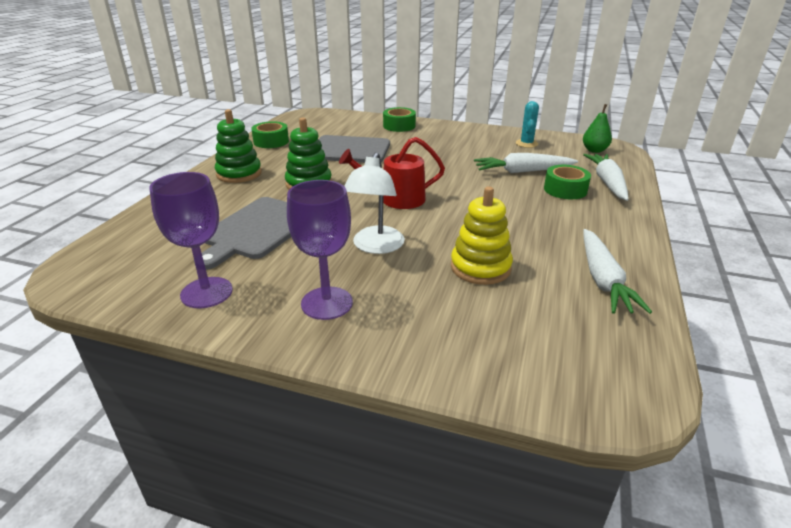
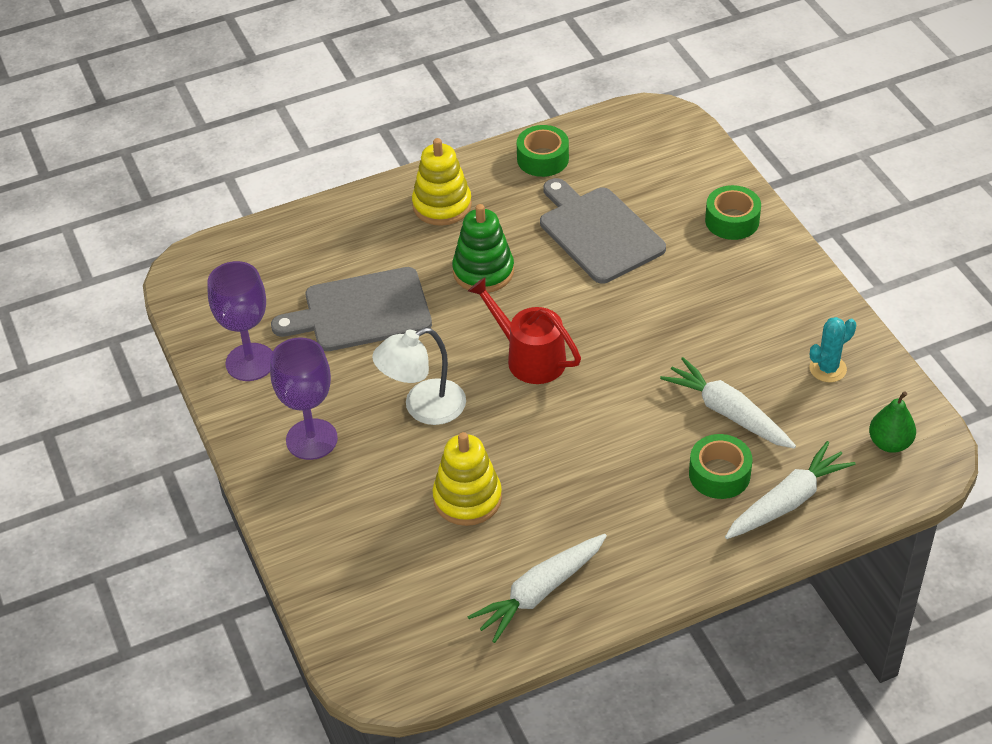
camera: 50 degrees right, 15 degrees up
(239, 174) = (442, 205): green stacking toy -> yellow stacking toy

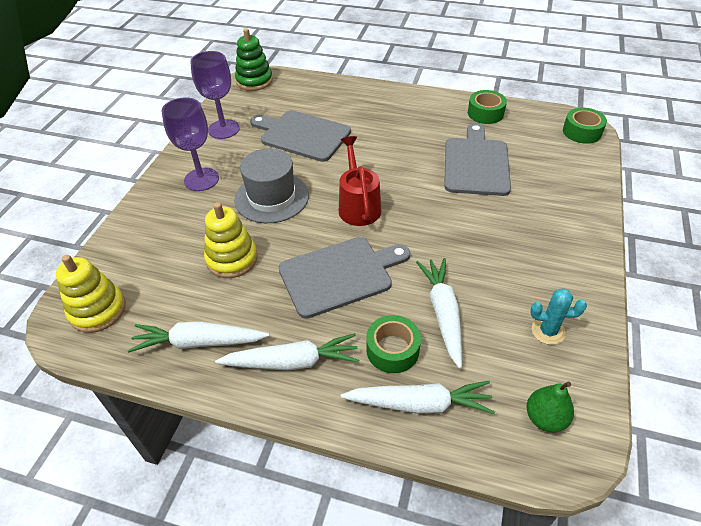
camera: 40 degrees right, 0 degrees up
(423, 407) = (272, 197): white lamp -> grey hat
(442, 205) = (403, 109): yellow stacking toy -> yellow stacking toy (98, 310)
(483, 271) = (387, 149): green stacking toy -> green stacking toy (254, 81)
(595, 441) = (339, 275): none -> grey cutting board
(646, 545) = (292, 362): none -> white carrot
(732, 220) = (572, 201): green tape -> green tape (582, 132)

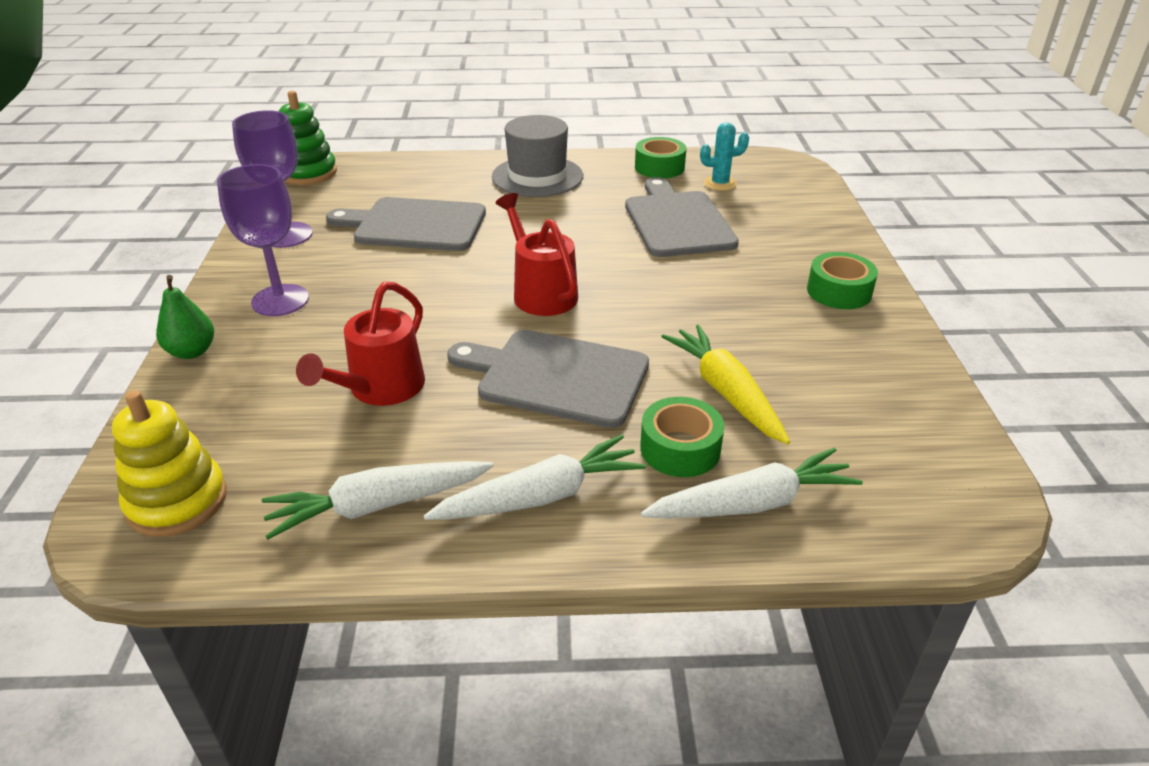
camera: 20 degrees left, 10 degrees down
(232, 259) = (380, 389): yellow stacking toy -> red watering can
(272, 197) = (405, 304): grey hat -> grey hat (537, 176)
(339, 275) = (556, 377): grey cutting board -> grey cutting board turned 120 degrees counterclockwise
(443, 313) = (725, 392): white carrot -> yellow carrot
(545, 418) = (922, 479): green pear -> green pear (192, 352)
(548, 331) = (870, 383): turquoise cactus -> turquoise cactus (720, 184)
(582, 132) = (790, 170): green tape -> green tape (839, 291)

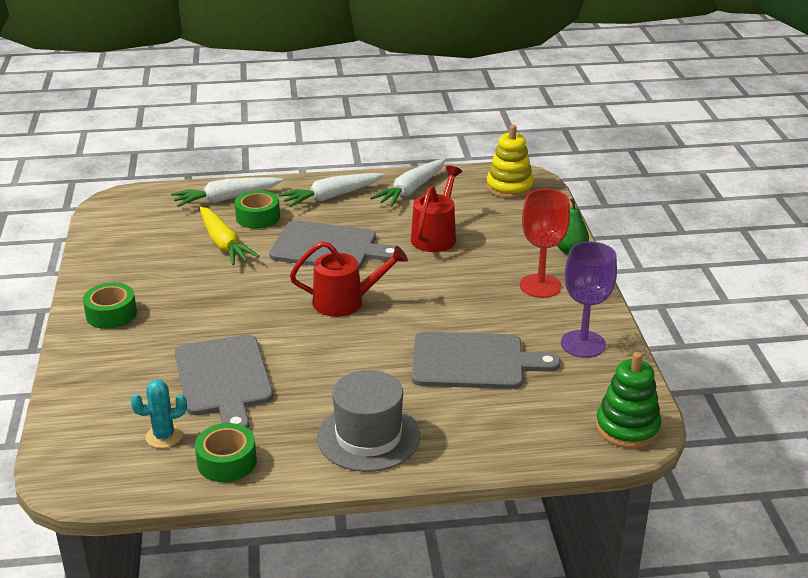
camera: 175 degrees right, 5 degrees down
(280, 300) = (540, 286): purple goblet -> red goblet
(378, 506) = (411, 190): white carrot -> white carrot turned 150 degrees clockwise
(541, 292) = (346, 302): red watering can -> red watering can turned 60 degrees counterclockwise

